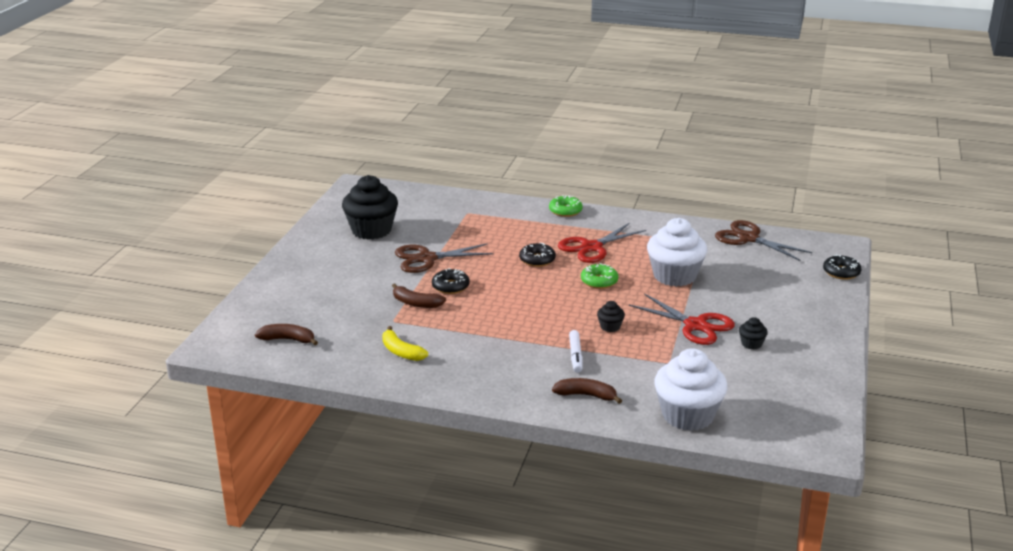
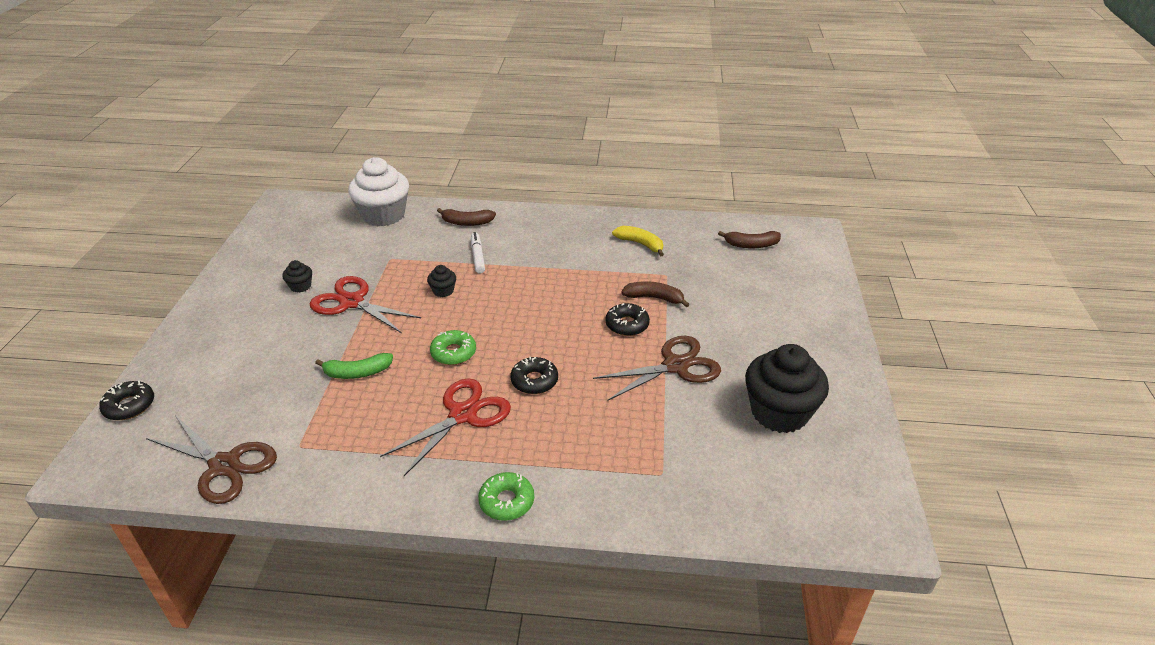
camera: 170 degrees right, 10 degrees up
(674, 276) = (357, 373): white cupcake -> green banana

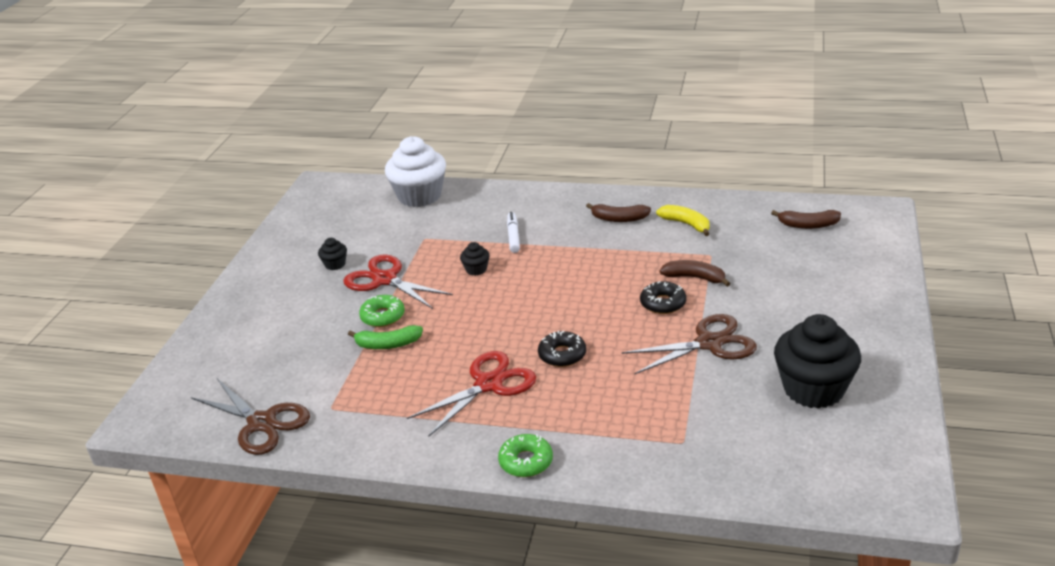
camera: 10 degrees right, 5 degrees down
(129, 406) = (175, 370): black donut -> none
(453, 353) = (483, 327): green donut -> green donut (383, 316)
(467, 222) = (504, 203): brown banana -> brown banana (619, 219)

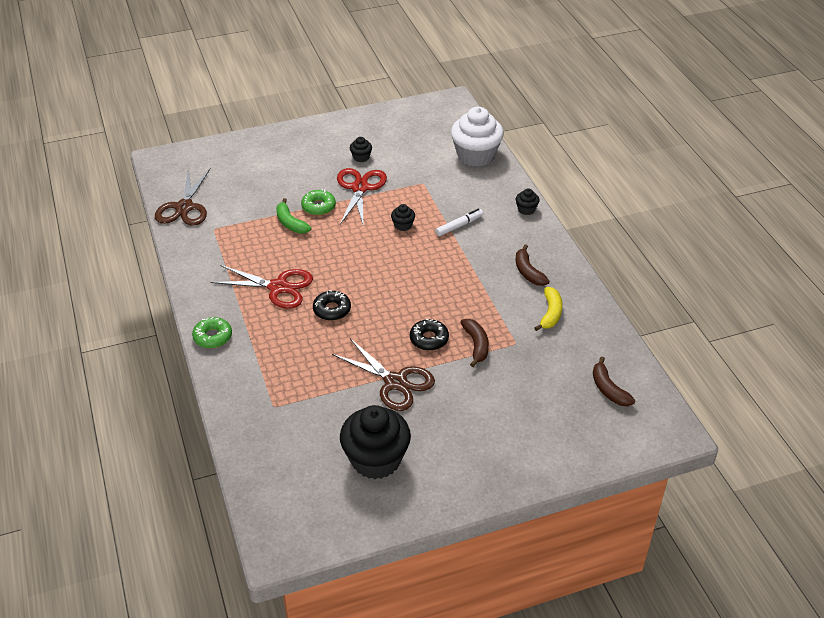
camera: 55 degrees right, 10 degrees up
(531, 193) = (526, 209): none -> black cupcake

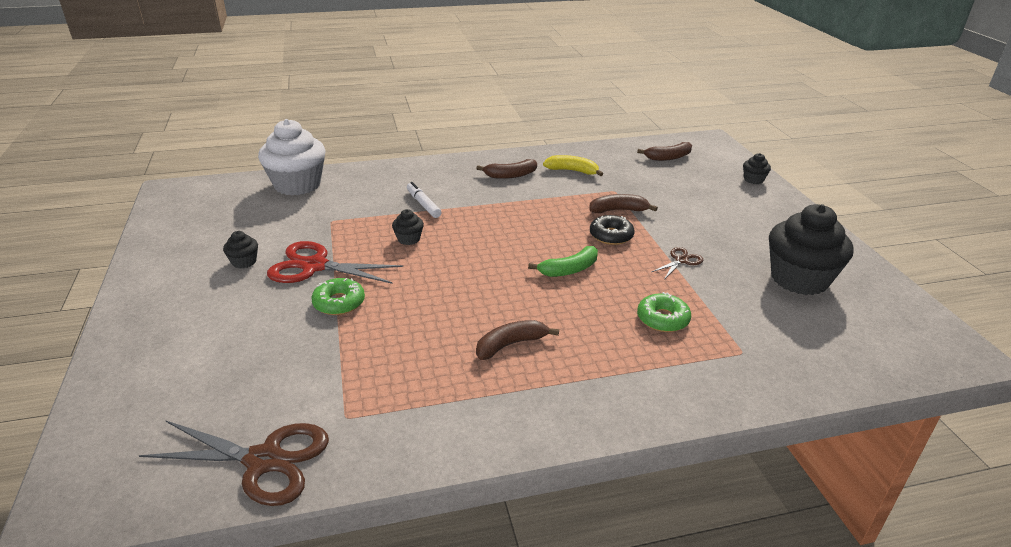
camera: 85 degrees left, 10 degrees down
(213, 337) = (616, 414): green donut -> green donut (662, 319)
(278, 287) = (510, 344): red scissors -> brown banana
(290, 223) = (366, 330): green banana -> green banana (569, 270)
(332, 310) = (560, 299): black donut -> none
(395, 382) = (681, 260): brown scissors -> brown scissors, size x0.49
(526, 209) = (411, 167): black cupcake -> black cupcake (753, 180)

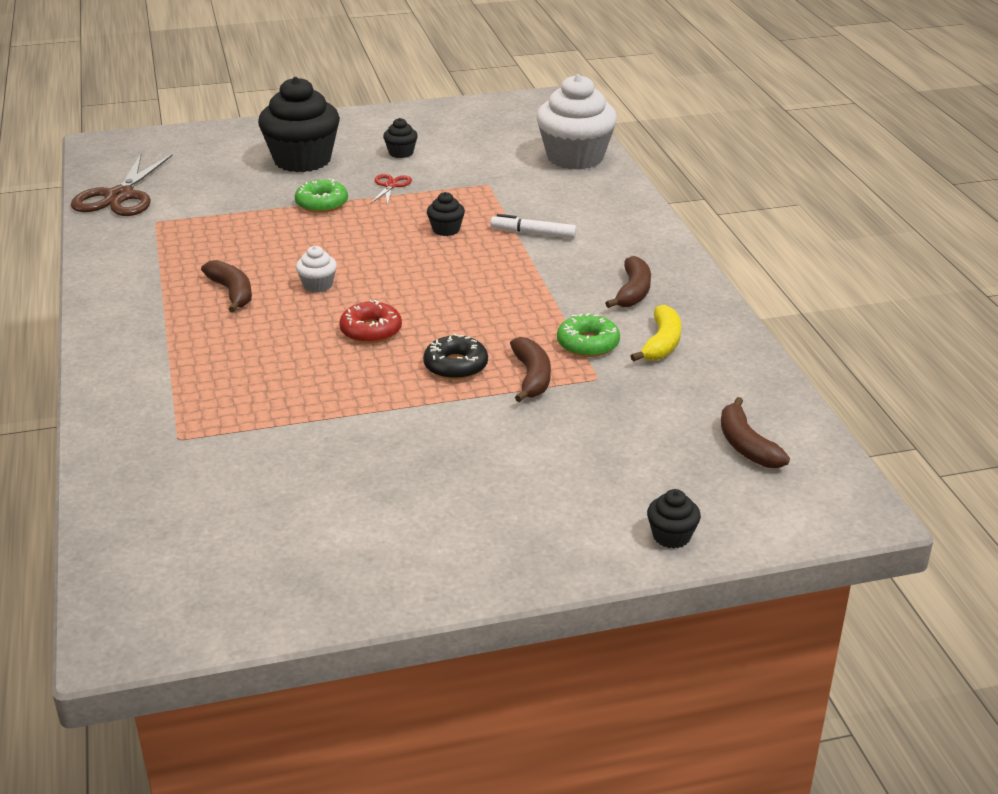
camera: 90 degrees right, 0 degrees up
(314, 266) = (390, 185): red scissors -> red scissors, size x0.49
(423, 204) = (533, 233): white marker -> white marker turned 135 degrees counterclockwise
(498, 297) = (318, 285): none -> white cupcake
(510, 175) = (633, 292): brown banana -> brown banana turned 150 degrees counterclockwise
(569, 270) = (371, 331): green banana -> red donut
(662, 319) = (256, 389): green donut -> green donut (588, 344)
(681, 260) = (387, 418): brown scissors -> none
(799, 279) = (328, 519): black cupcake -> black cupcake (302, 160)

